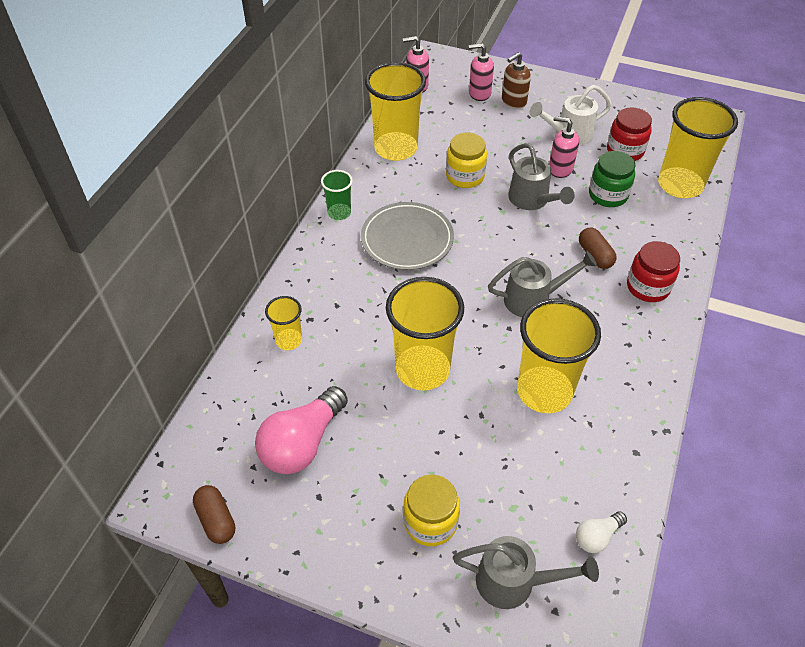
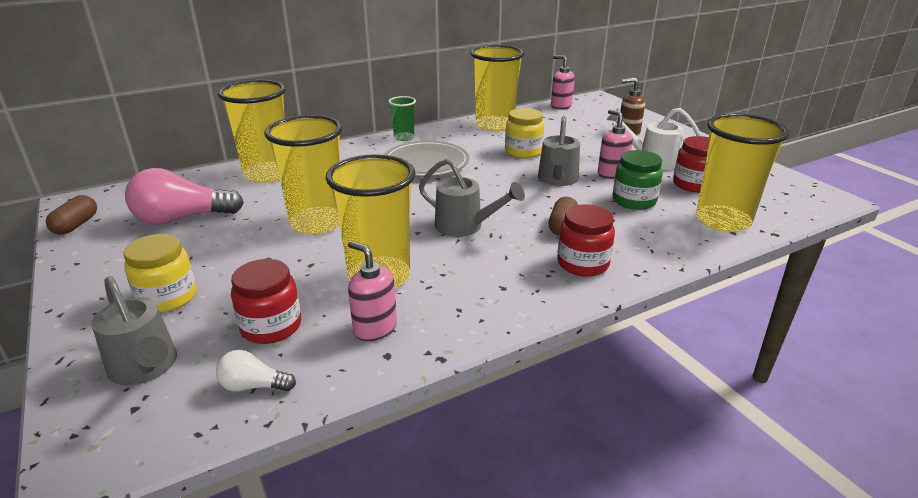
camera: 40 degrees right, 20 degrees down
(289, 340) = (267, 174): yellow cup -> yellow cup, size x1.99
(479, 93) = (605, 121): pink soap dispenser -> pink soap dispenser (375, 328)
(539, 487) = (271, 326): none -> red jar

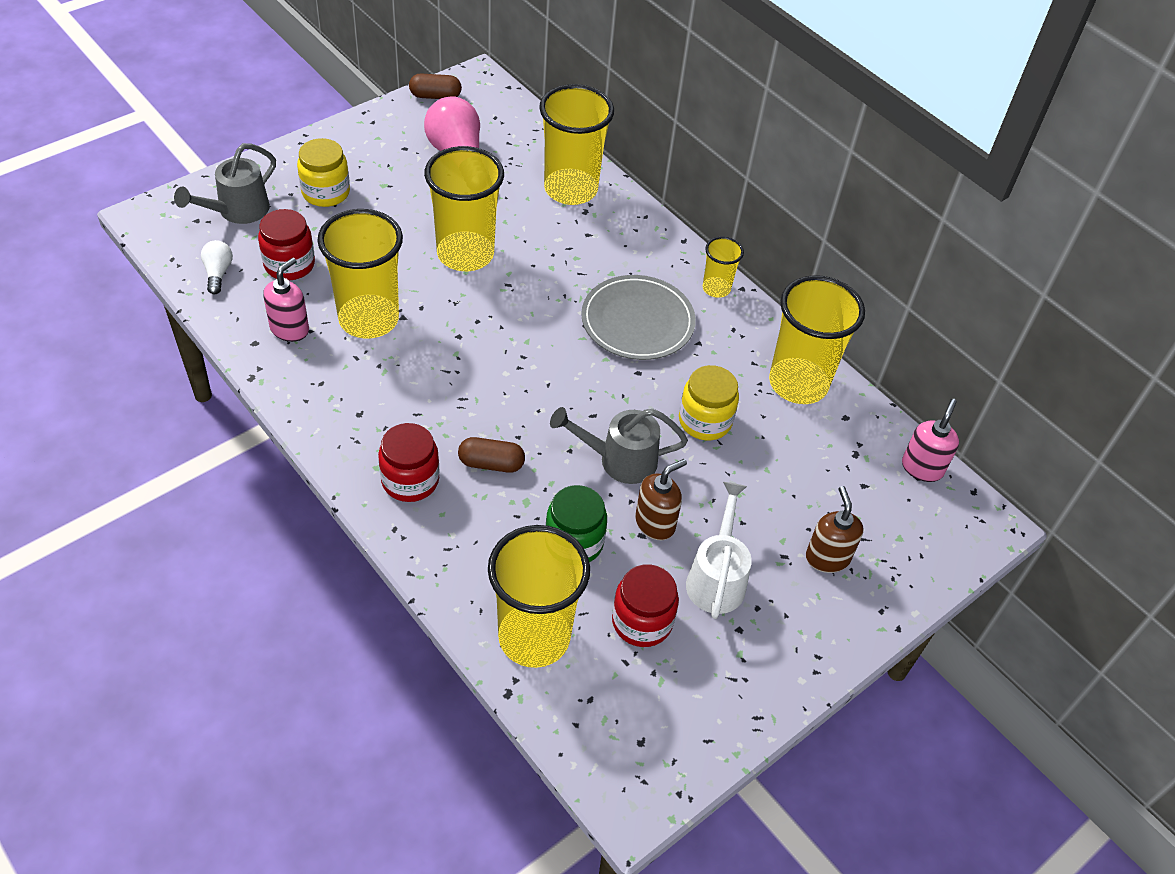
camera: 75 degrees right, 20 degrees up
(404, 137) = (716, 288): green cup -> yellow cup
(465, 226) = (477, 374): grey watering can -> none
(612, 173) = (655, 523): pink soap dispenser -> brown soap dispenser

